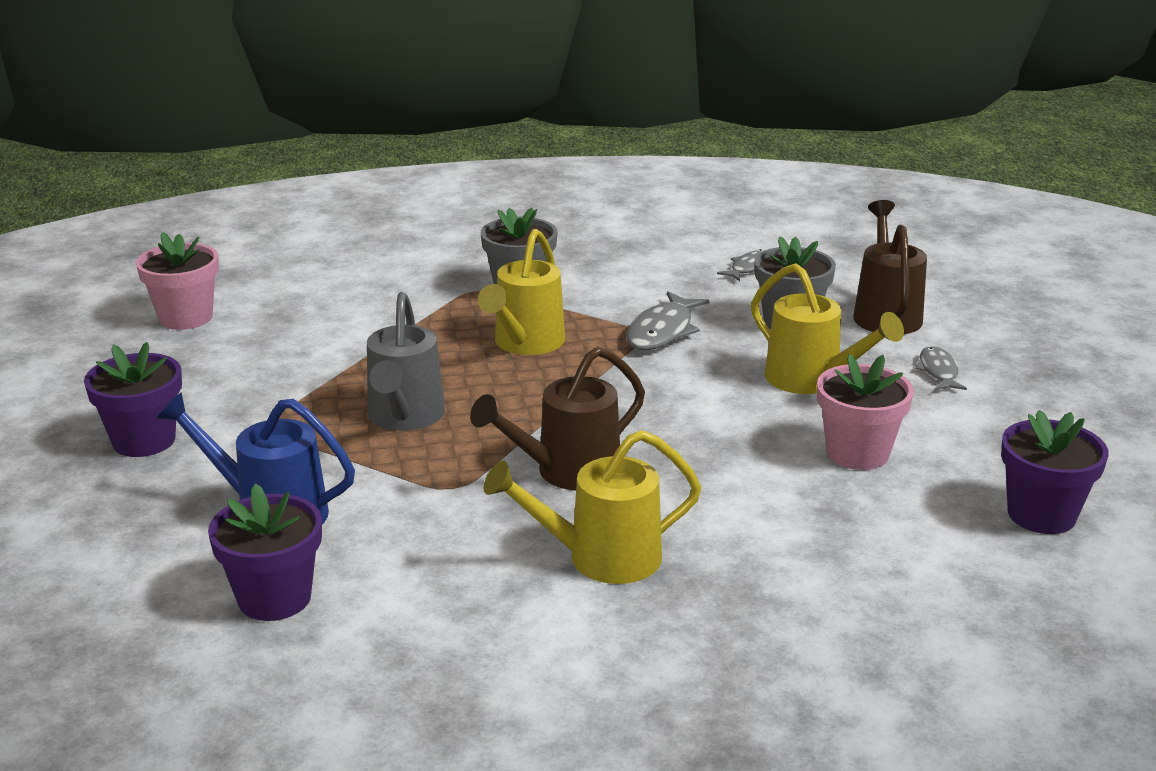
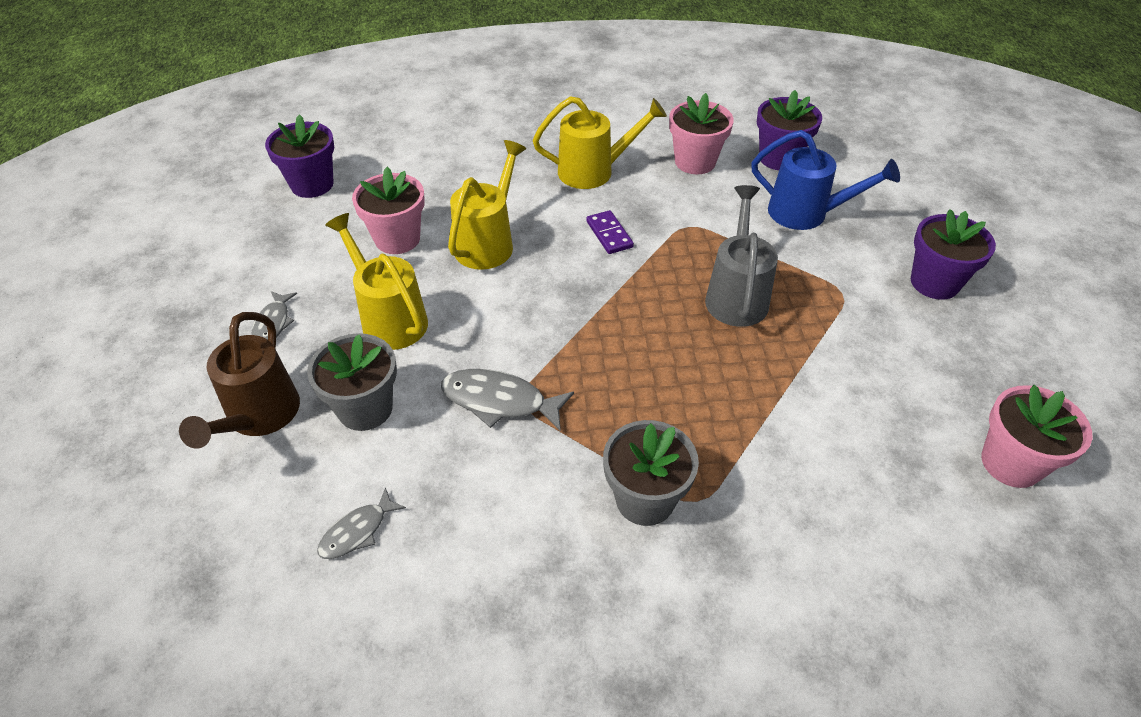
camera: 175 degrees left, 20 degrees up
(427, 583) = (695, 162): none -> pink flower pot
(525, 344) = (639, 389): yellow watering can -> yellow watering can (488, 242)
(567, 472) = (609, 234): brown watering can -> purple domino
(662, 331) = (500, 401): grey fish -> grey fish turned 105 degrees counterclockwise

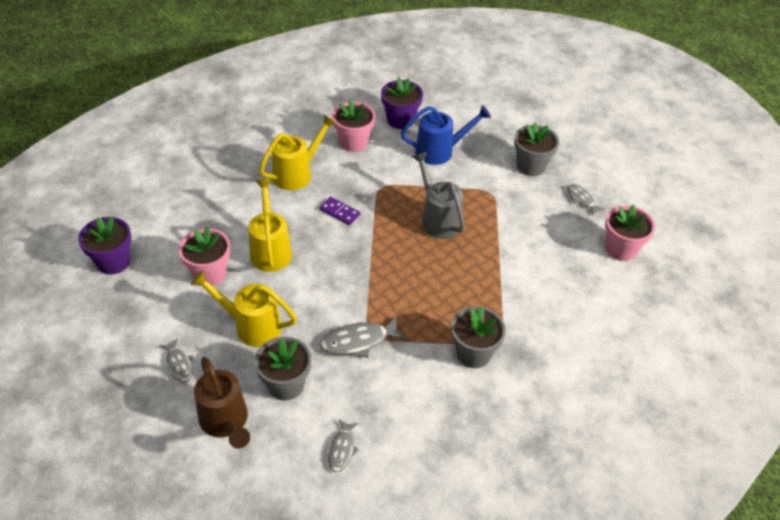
camera: 35 degrees left, 0 degrees up
(934, 282) = (531, 166): purple flower pot -> grey flower pot
(989, 360) = (581, 199): none -> grey fish

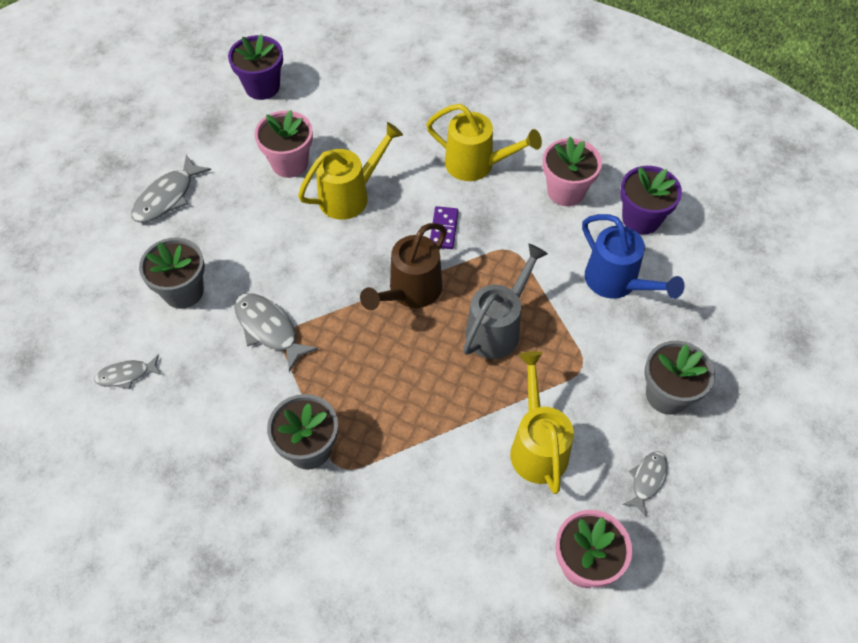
camera: 65 degrees right, 10 degrees up
(179, 364) = (167, 197): grey fish -> grey fish, size x1.61
(226, 422) = (118, 265): brown watering can -> brown watering can (410, 292)
(251, 326) = (242, 228): yellow watering can -> yellow watering can (537, 446)

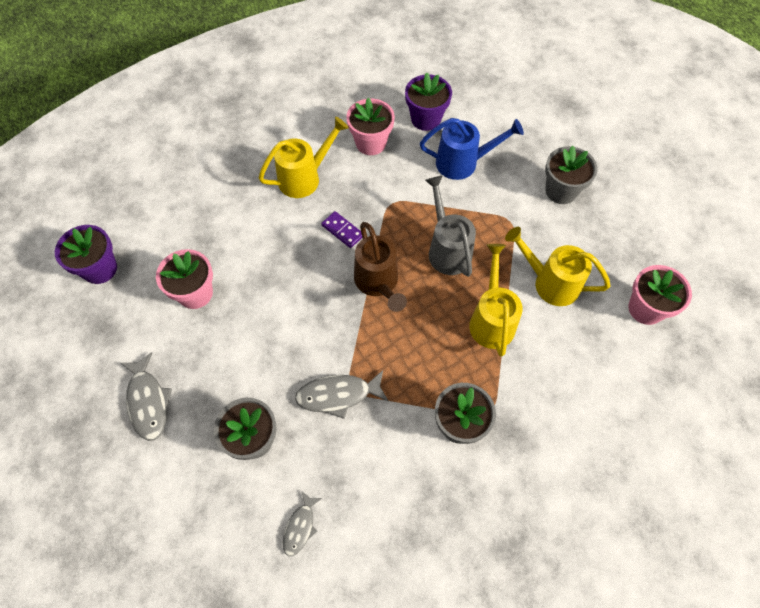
camera: 55 degrees left, 5 degrees up
(350, 195) = (262, 270): yellow watering can -> yellow watering can (491, 319)
(647, 480) = (611, 239): grey fish -> none

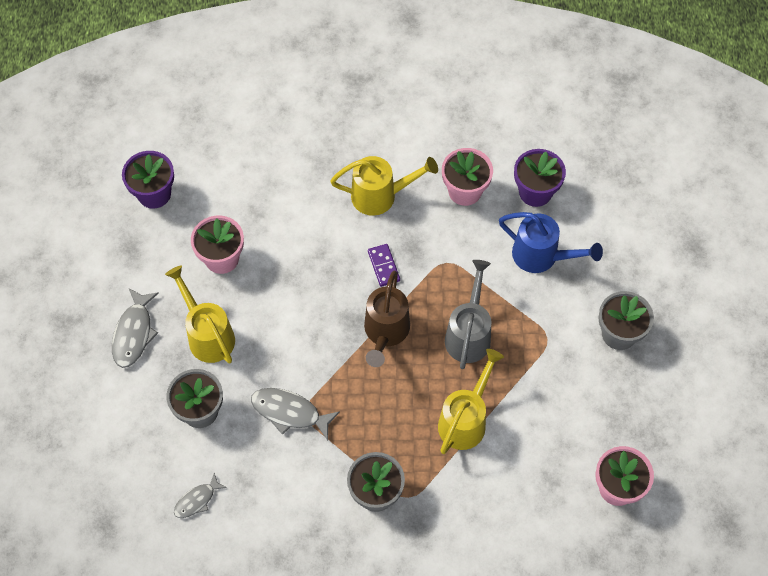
camera: 30 degrees right, 0 degrees up
(550, 282) = (543, 415): yellow watering can -> yellow watering can (207, 334)

